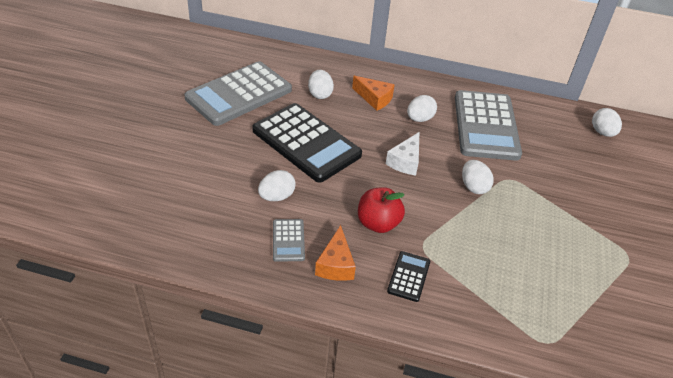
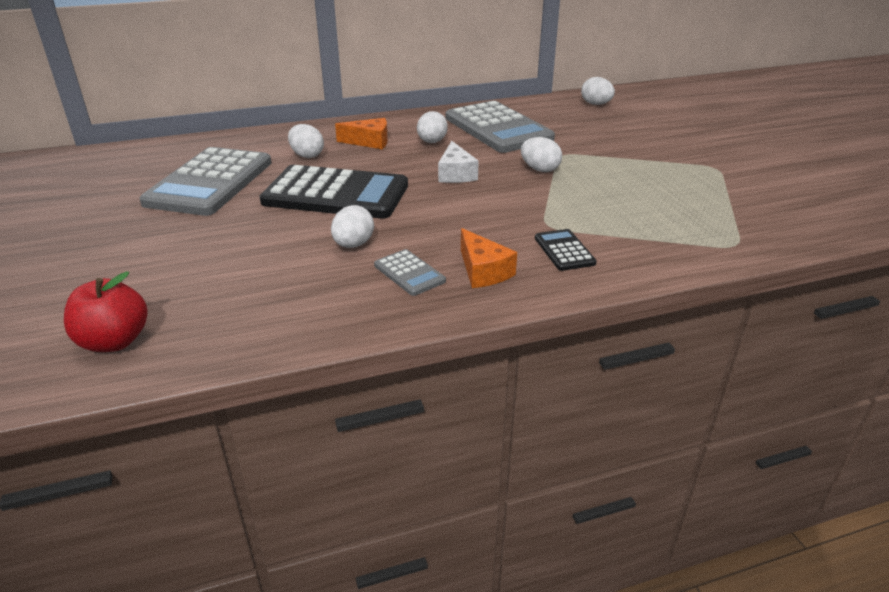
camera: 30 degrees left, 10 degrees down
(378, 223) = (486, 225): red apple -> red apple (114, 341)

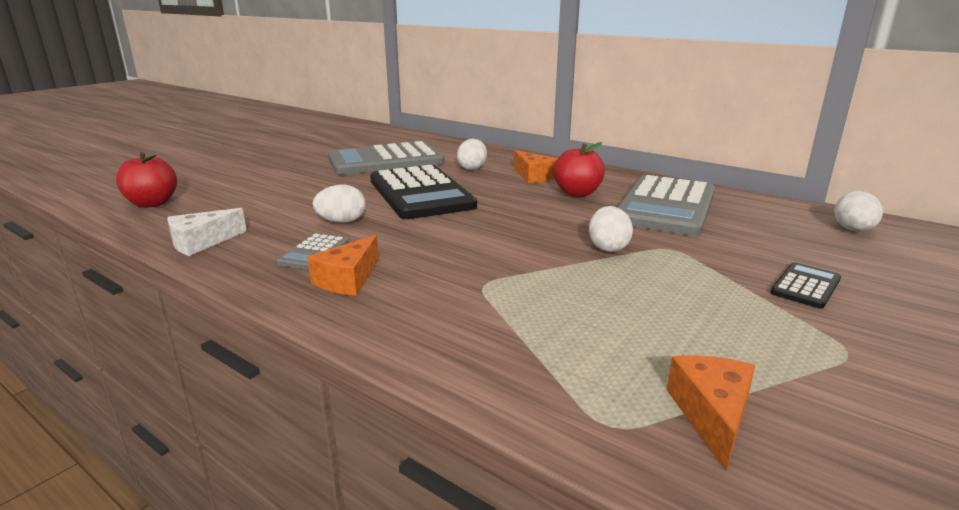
camera: 55 degrees right, 10 degrees down
(432, 142) = (577, 193): white egg -> red apple
(455, 174) = (529, 218): white cheese -> white cheese (202, 242)
(564, 250) = (436, 306): black calculator -> black calculator (806, 286)
(743, 218) = (712, 415): none -> orange cheese

